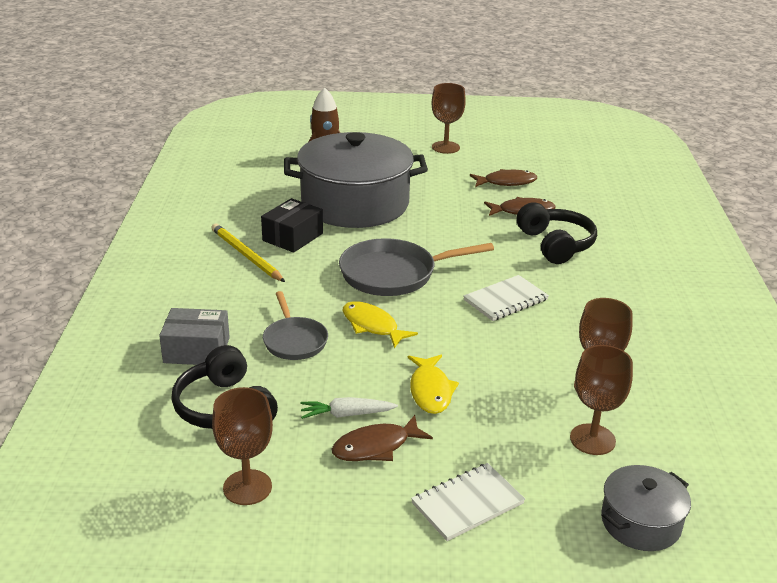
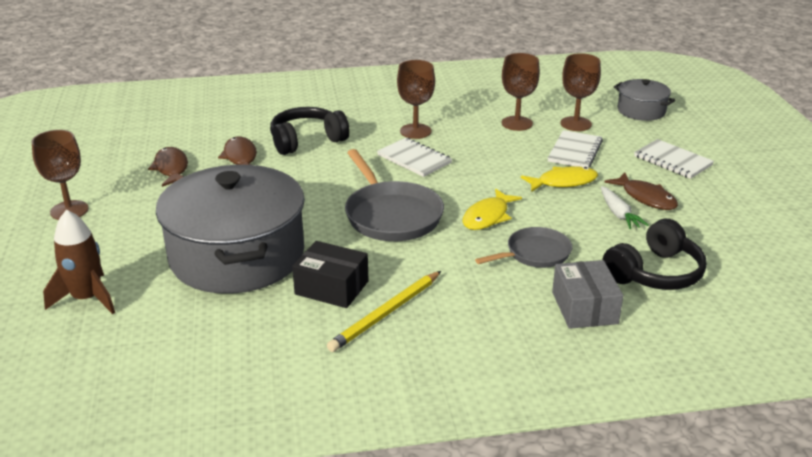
camera: 100 degrees left, 0 degrees up
(247, 487) = (733, 244): brown goblet -> brown goblet (415, 131)
(509, 418) = (575, 151): none -> white notebook

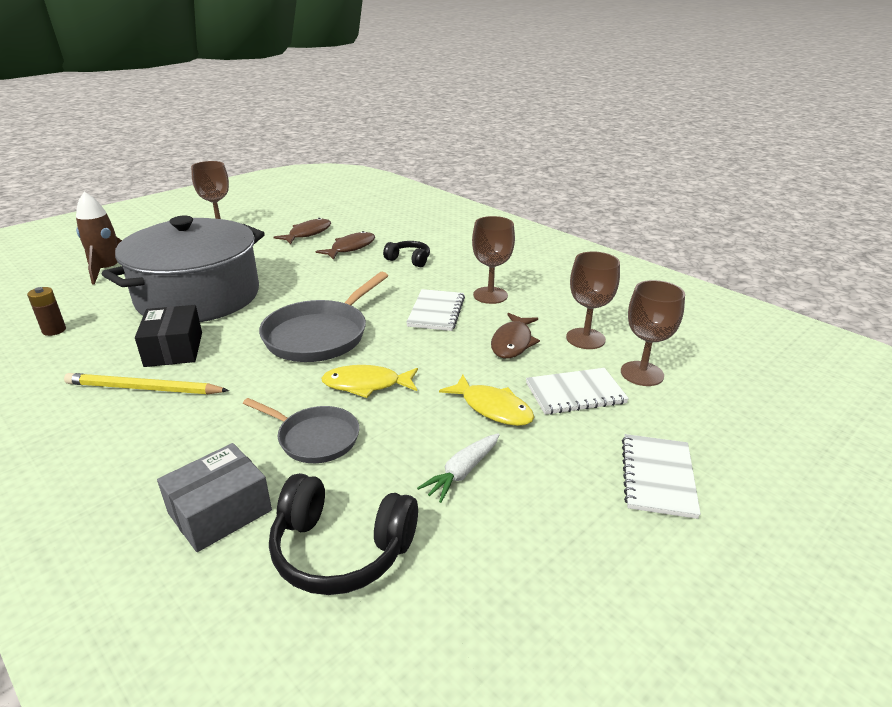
camera: 55 degrees right, 0 degrees up
(203, 350) = (54, 330): none -> brown battery
(307, 141) = (409, 260): black headphones -> black headphones, size x0.60
(641, 111) = (754, 409): grey pot -> none
(646, 198) = (528, 483): brown fish -> brown fish (512, 342)

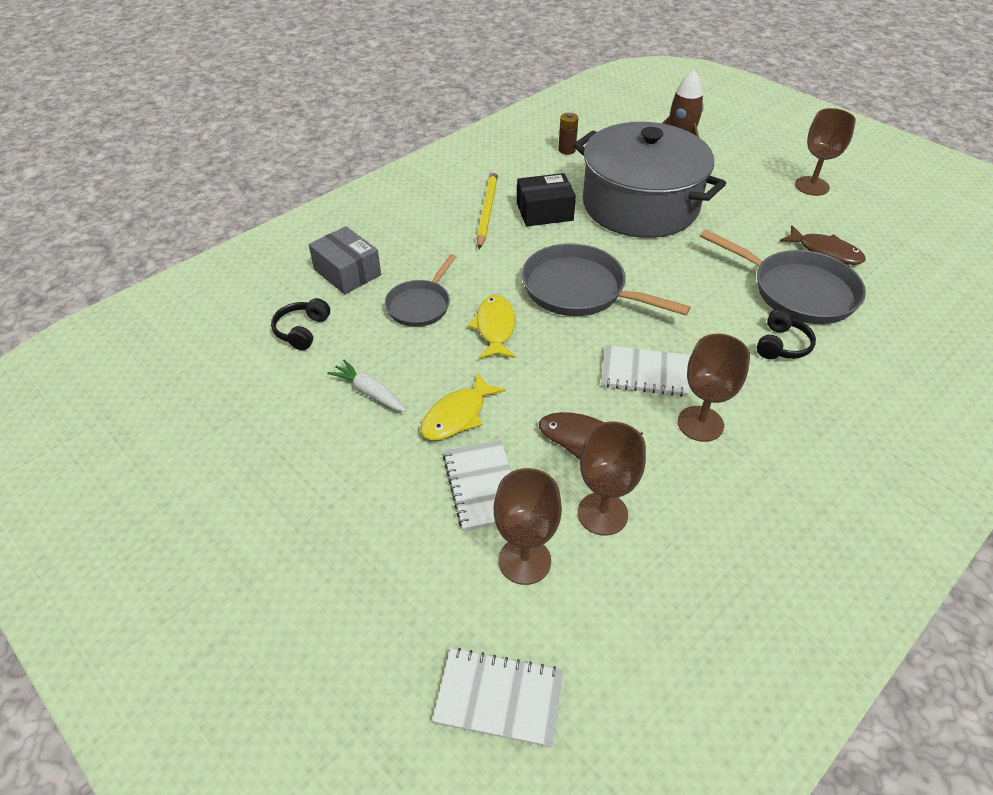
camera: 90 degrees right, 15 degrees up
(341, 549) = (302, 331): black headphones -> black headphones, size x0.60
(350, 248) = (797, 291): brown fish -> grey pan
(658, 477) = (344, 534): white notebook -> white notebook (499, 698)

